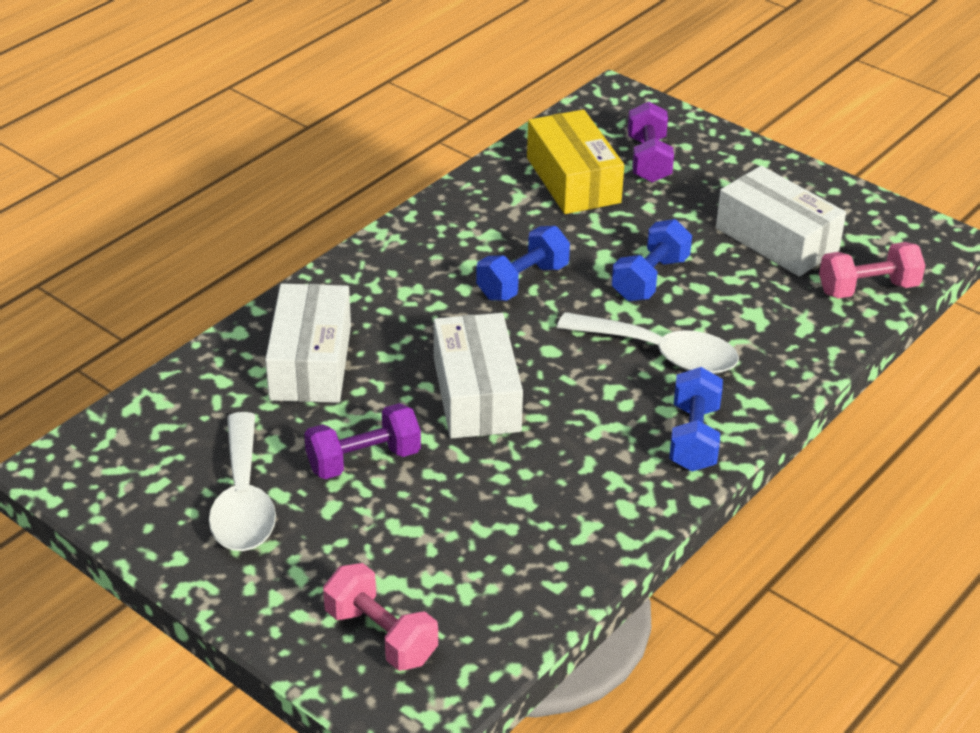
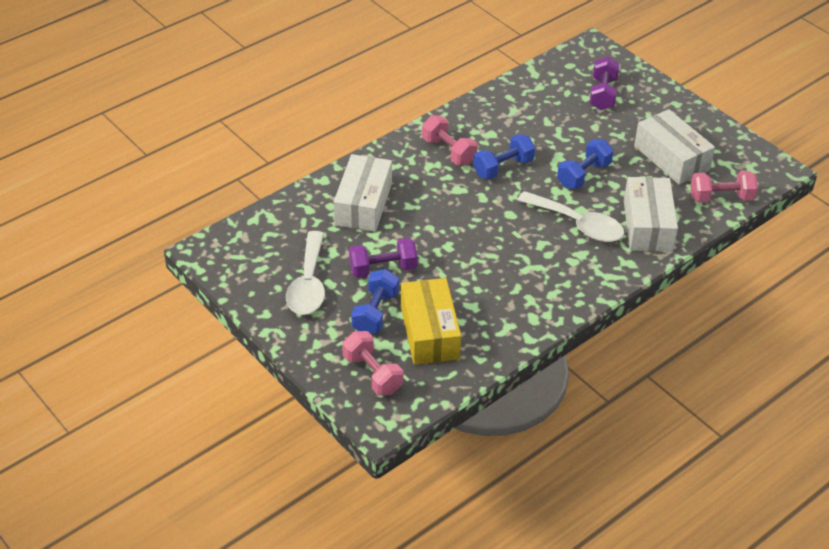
camera: 10 degrees right, 5 degrees up
(431, 267) = (448, 151): none -> pink dumbbell
(476, 395) = (459, 237): white box -> white box (647, 225)
(573, 180) = (551, 103): yellow box -> yellow box (429, 332)
(694, 438) = (584, 280): blue dumbbell -> blue dumbbell (375, 313)

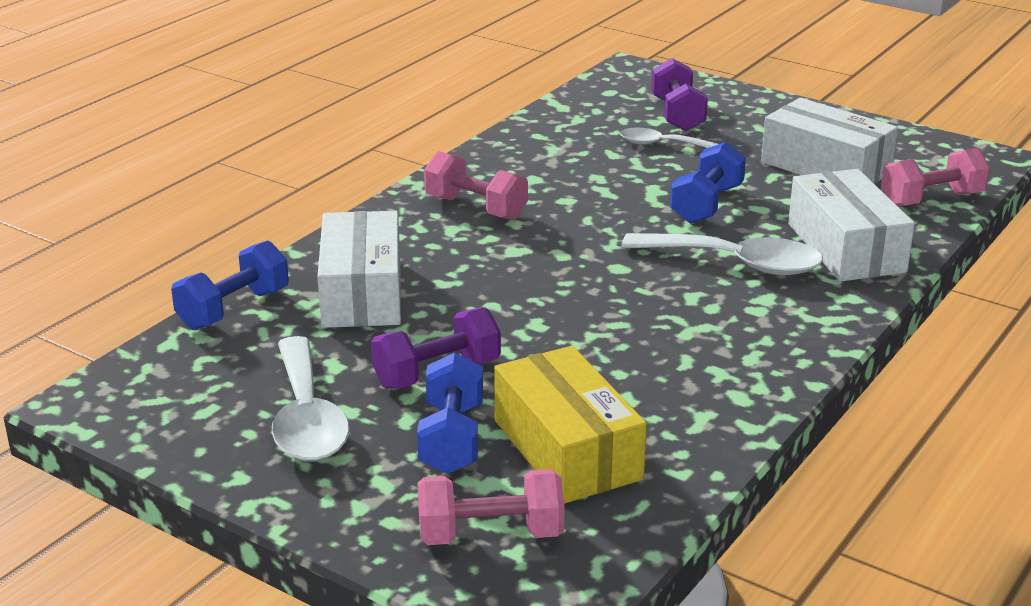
camera: 15 degrees left, 15 degrees down
(372, 374) = (490, 534): pink dumbbell -> pink dumbbell turned 45 degrees counterclockwise
(503, 168) = (574, 214): blue dumbbell -> blue dumbbell (233, 309)
(580, 119) = (660, 144): none -> white spoon

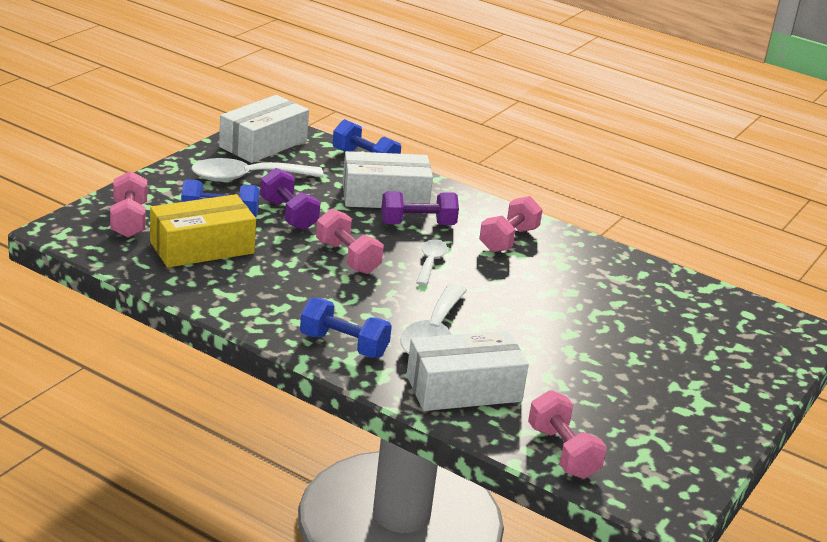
camera: 85 degrees right, 0 degrees up
(559, 322) = (347, 257): none -> pink dumbbell
(660, 144) = (642, 326): white spoon -> white spoon (430, 262)
(677, 115) = (709, 342): purple dumbbell -> purple dumbbell (418, 224)
(706, 204) = (531, 334): blue dumbbell -> blue dumbbell (343, 345)
(825, 167) = (618, 405): white box -> white box (263, 144)

